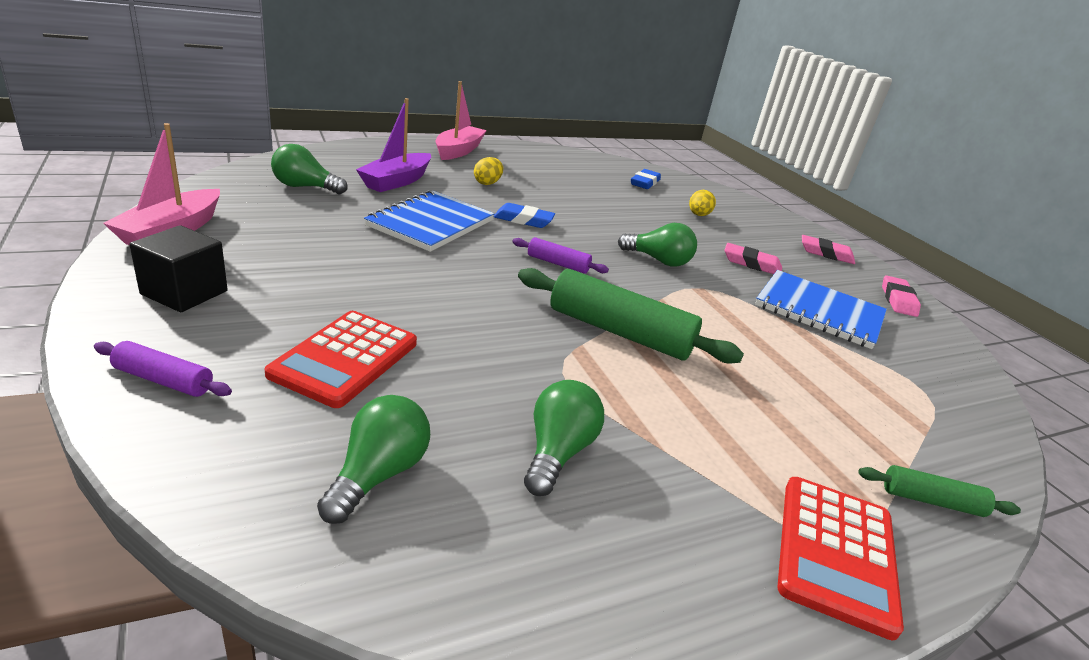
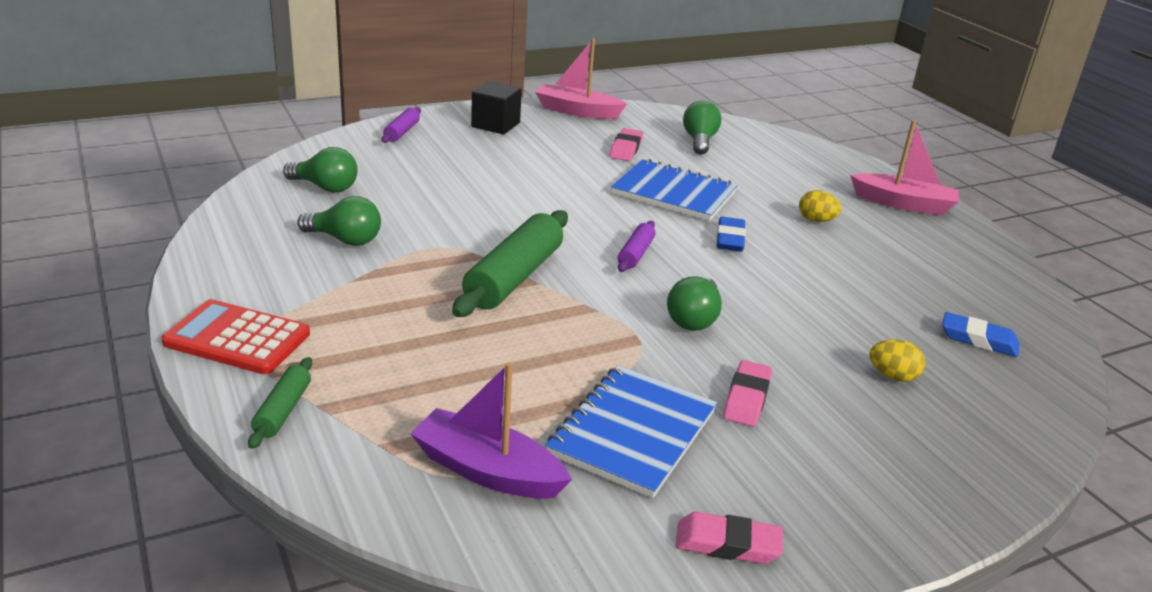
camera: 90 degrees right, 0 degrees up
(345, 358) = (436, 172): red calculator -> none
(397, 181) = (761, 175): purple boat -> purple boat (488, 471)
(826, 253) = (862, 500): pink eraser -> pink eraser (625, 149)

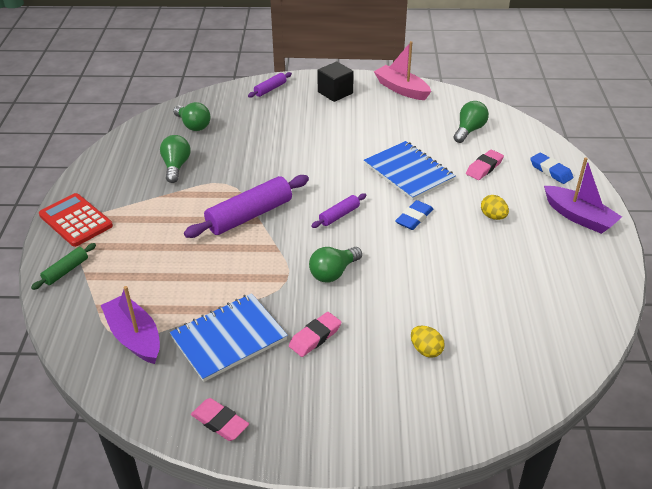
camera: 30 degrees right, 10 degrees up
(345, 240) = (176, 166): green light bulb -> green light bulb turned 135 degrees counterclockwise
(514, 277) = (249, 215): green rolling pin -> purple rolling pin
(625, 149) = (408, 128): pink eraser -> pink eraser (484, 167)
(903, 204) = (578, 217): pink boat -> purple boat
(978, 340) = (518, 341): blue eraser -> blue eraser (550, 171)

